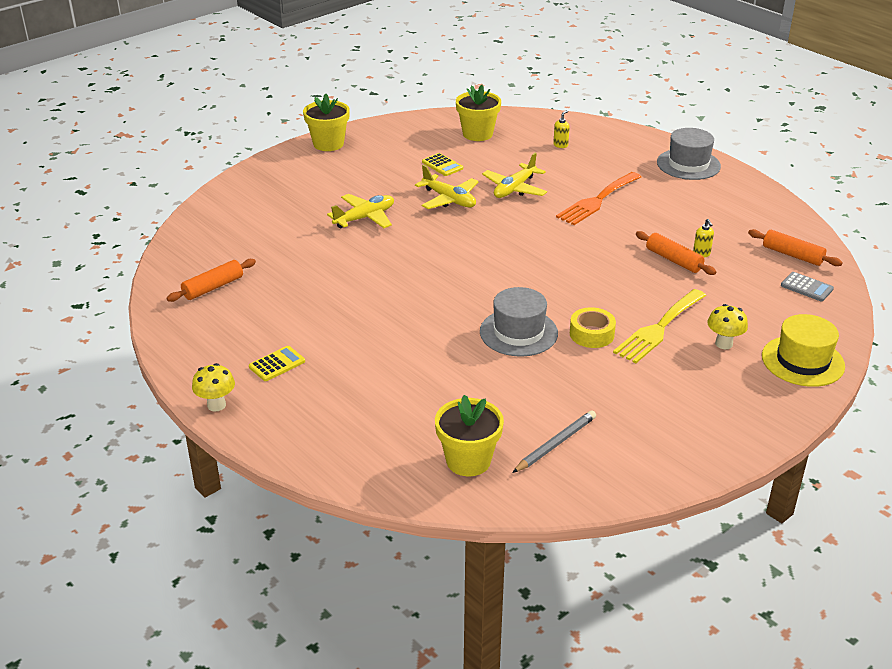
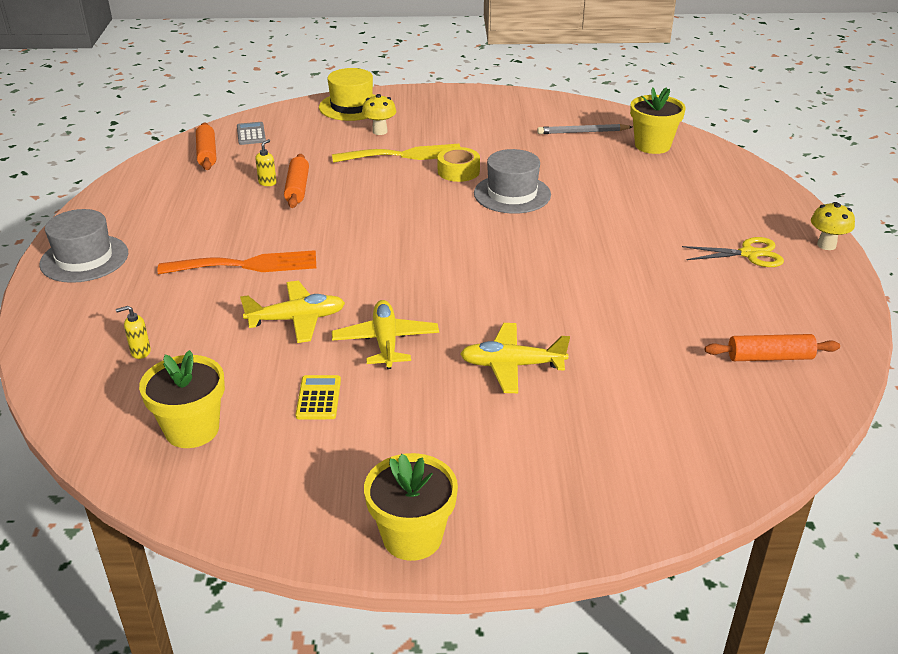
camera: 140 degrees left, 0 degrees up
(277, 364) = (749, 254): yellow calculator -> yellow scissors

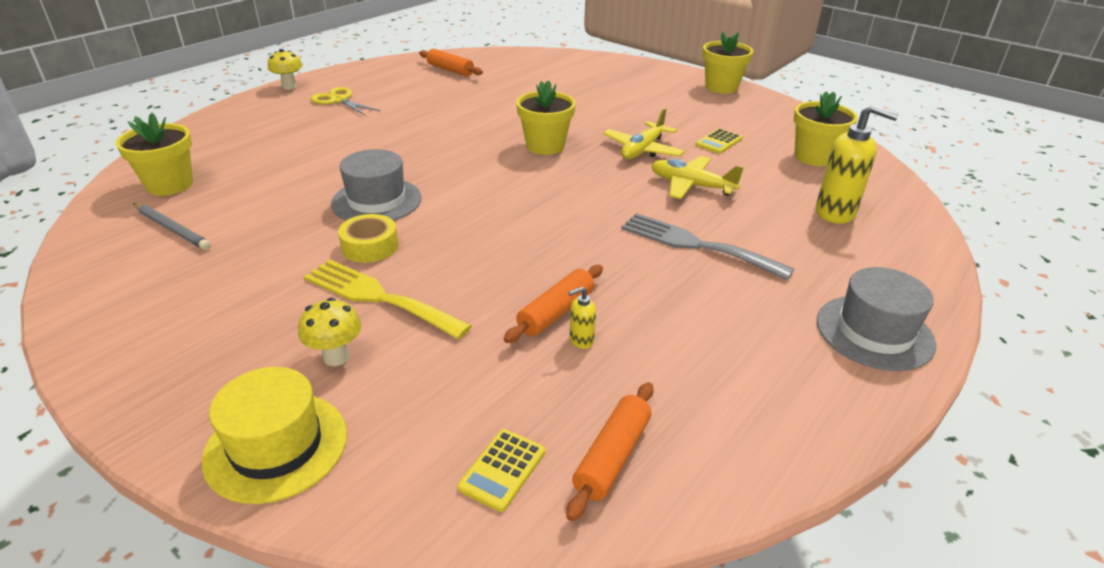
camera: 140 degrees left, 0 degrees up
(140, 352) = (835, 213): yellow soap dispenser -> yellow soap dispenser, size x2.18
(246, 265) = (696, 245): orange fork -> grey fork
(251, 134) = (502, 469): grey calculator -> yellow calculator
(480, 299) = (545, 146): none -> yellow flower pot
(512, 365) = (583, 113): yellow plane -> none

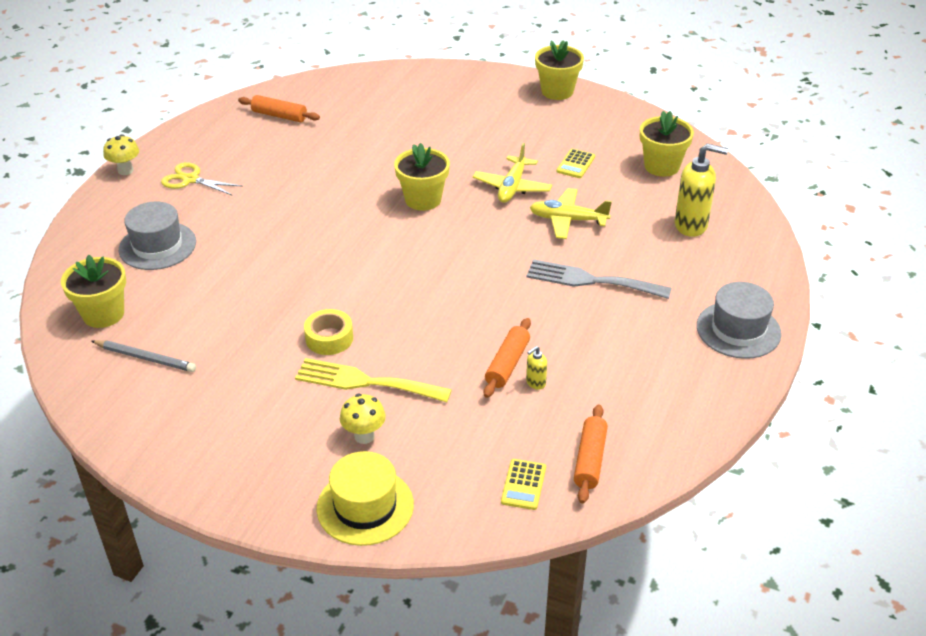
camera: 15 degrees left, 5 degrees up
(376, 201) = (306, 292): grey hat -> grey hat (157, 246)

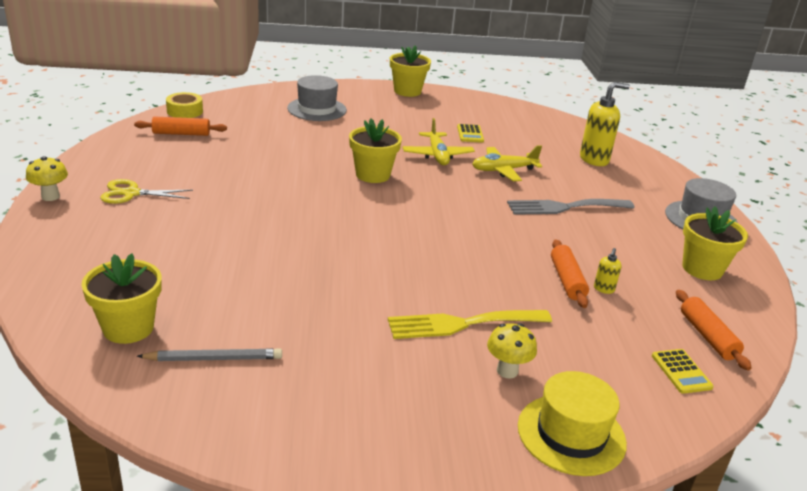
camera: 30 degrees left, 10 degrees down
(157, 246) = (141, 254): grey hat -> grey hat (317, 109)
(329, 338) = (393, 296): yellow tape -> yellow tape (185, 111)
(662, 166) = (533, 127): yellow flower pot -> yellow flower pot (702, 269)

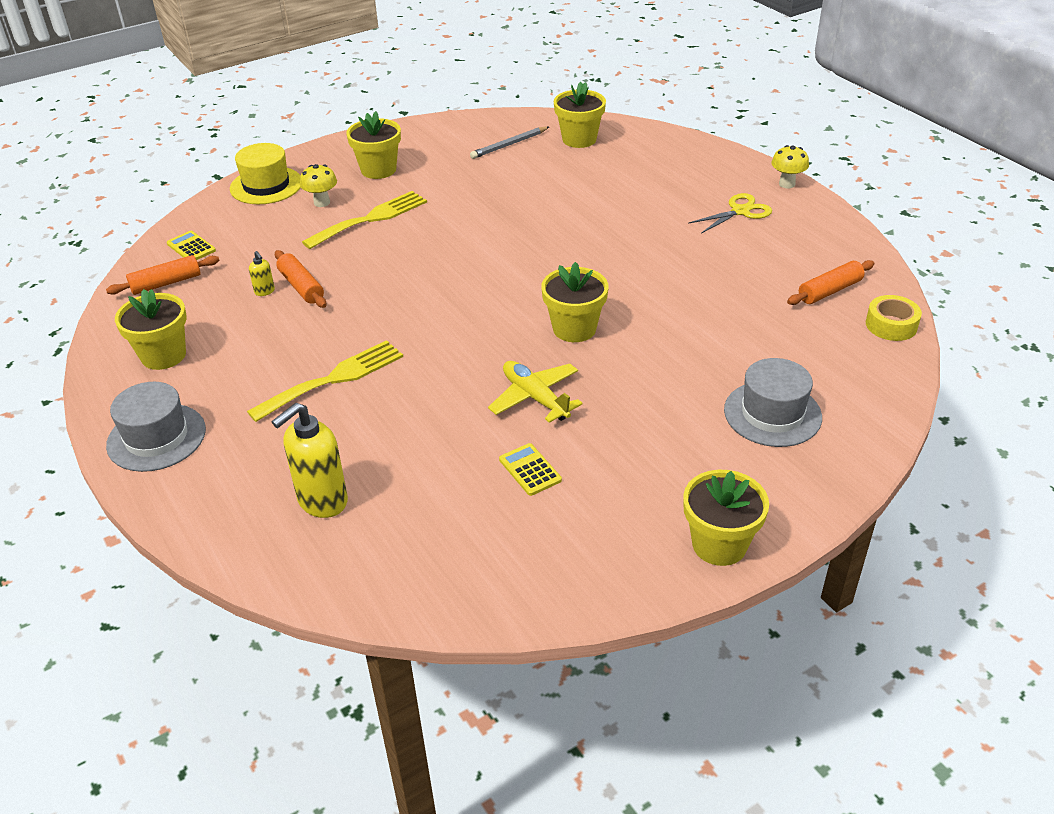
camera: 155 degrees right, 10 degrees up
(408, 393) = (378, 170): none -> yellow flower pot
(503, 170) = (436, 410): yellow plane -> none
(564, 207) = (333, 379): grey fork -> yellow fork
(603, 289) = (264, 291): yellow soap dispenser -> yellow soap dispenser turned 150 degrees clockwise
(707, 336) = (166, 283): orange rolling pin -> orange rolling pin turned 75 degrees counterclockwise

